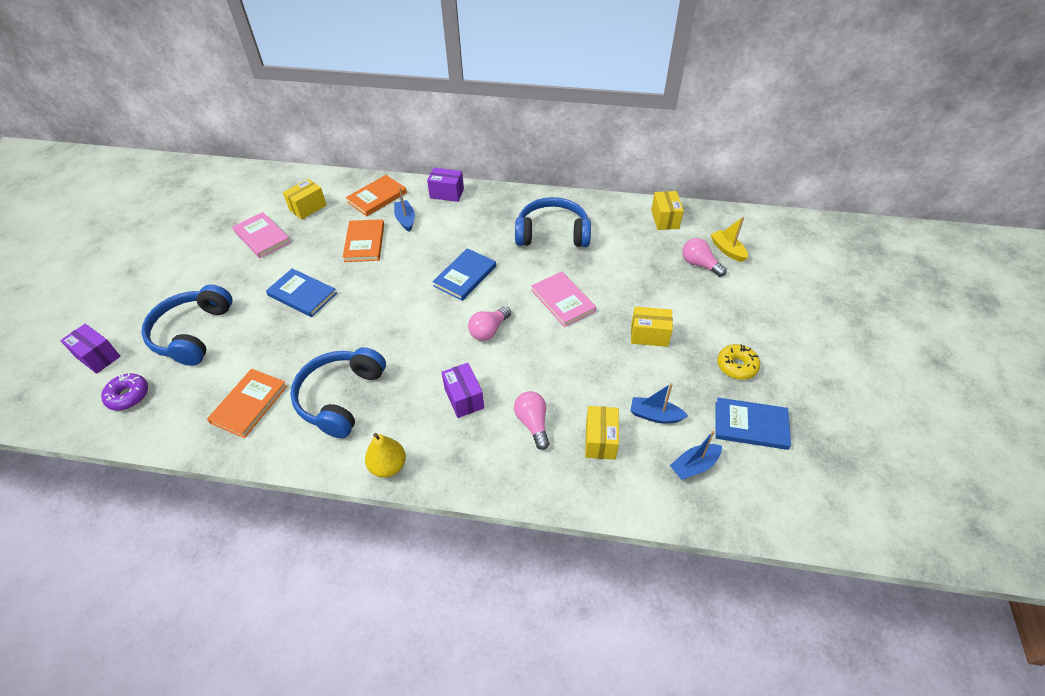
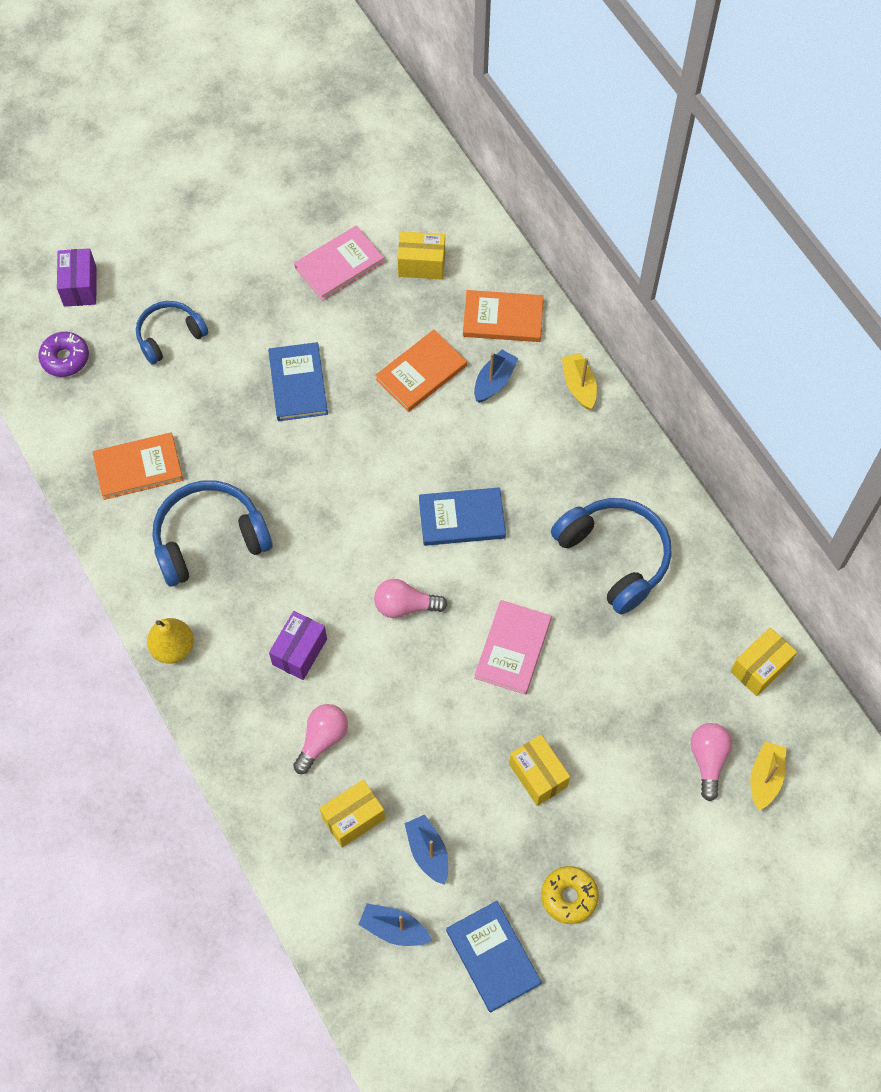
camera: 50 degrees right, 15 degrees up
(193, 333) = (170, 336): blue headphones -> blue headphones, size x0.63
(262, 237) = (339, 265): pink book -> pink book turned 45 degrees clockwise
(447, 193) = (579, 386): purple box -> yellow boat

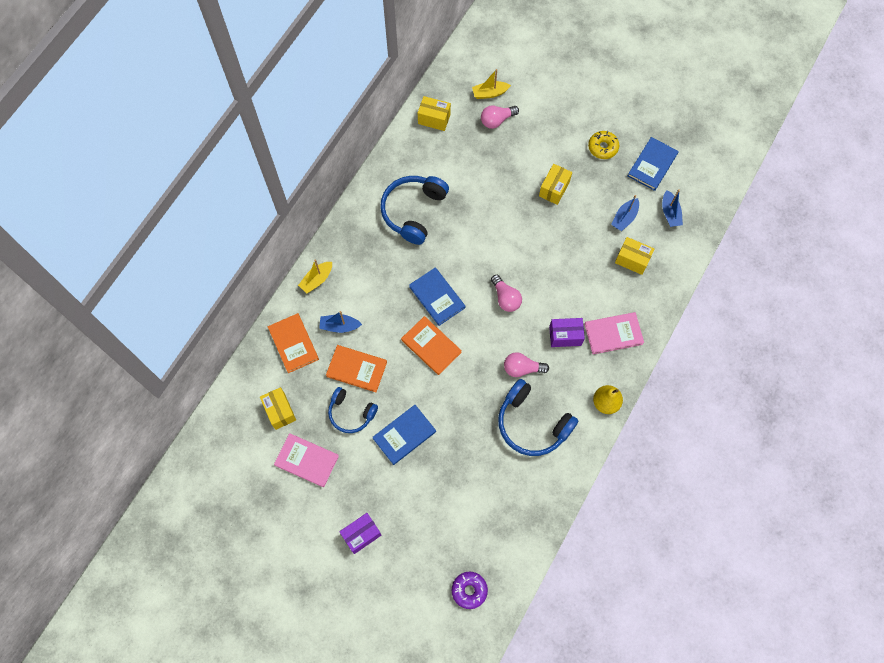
camera: 120 degrees left, 5 degrees up
(80, 286) = (413, 618): purple box -> purple box (361, 534)
(138, 468) = (514, 493): orange book -> orange book (431, 346)
(170, 336) = (416, 534): blue headphones -> blue headphones (351, 413)
(322, 739) = (603, 297): pink light bulb -> pink light bulb (522, 368)
(513, 648) = (495, 234): pink book -> pink book (613, 334)

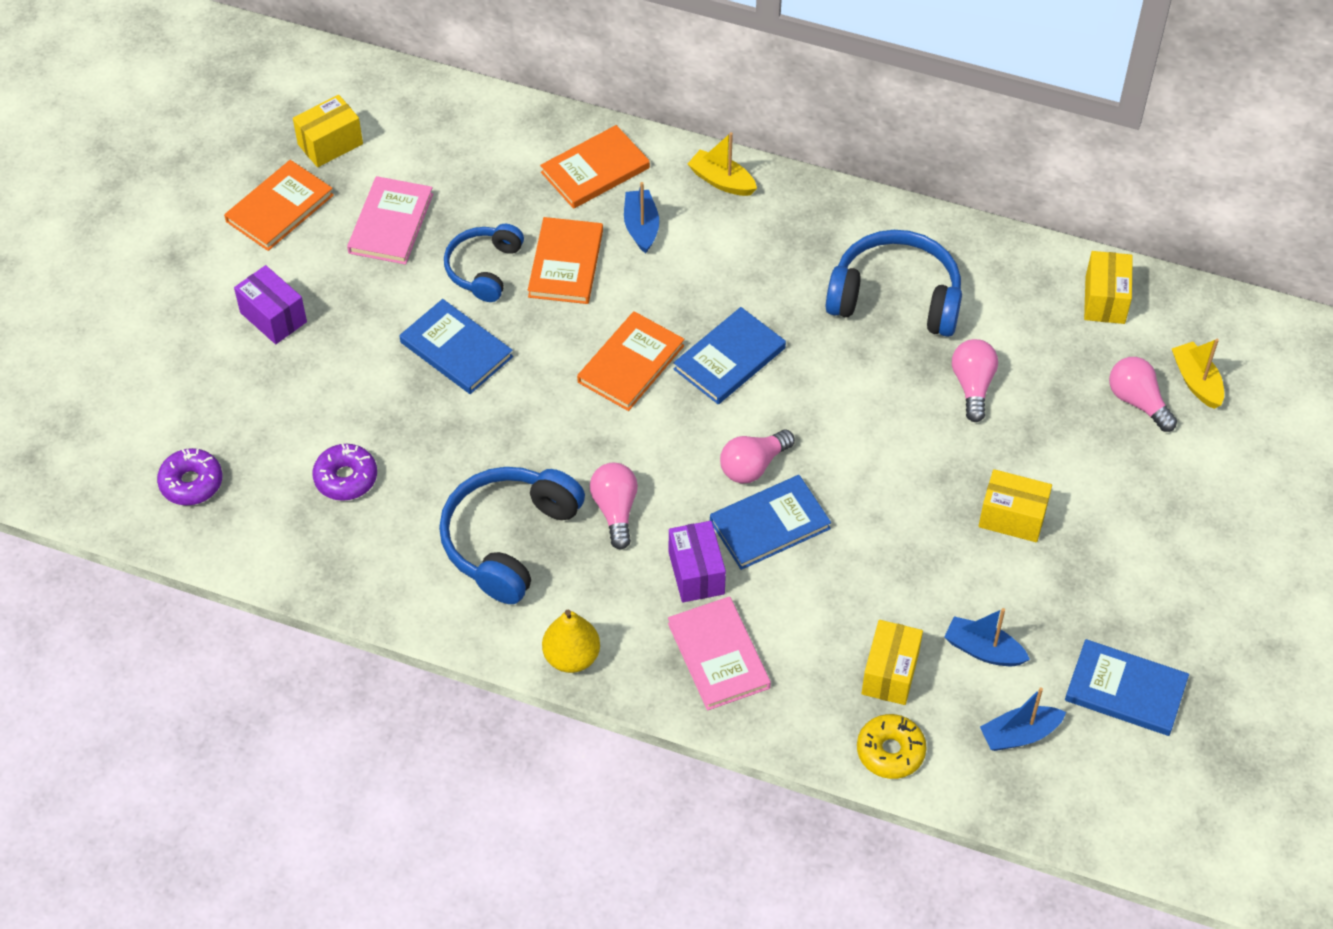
camera: 80 degrees right, 15 degrees down
(280, 411) = (471, 173): yellow box -> yellow box (330, 144)
(280, 524) = (280, 208): none -> orange book
(475, 188) = (972, 386): none -> pink light bulb
(480, 504) = (346, 478): none -> purple donut
(542, 297) = (770, 525): none -> blue book
(603, 147) = (1137, 593): yellow donut -> yellow donut (890, 751)

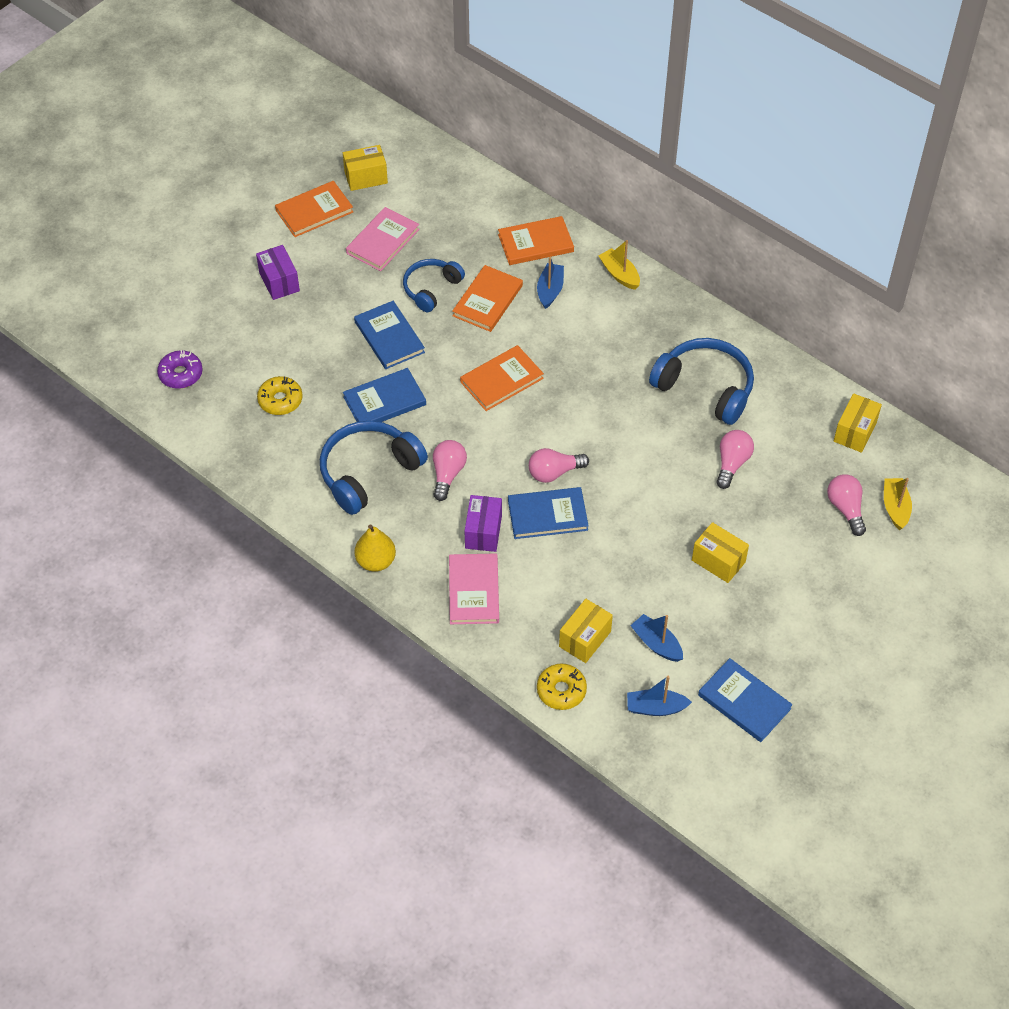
camera: 20 degrees right, 0 degrees up
(346, 478) = (280, 400): purple donut -> yellow donut
(729, 358) = (570, 396): blue book -> blue book (384, 401)

